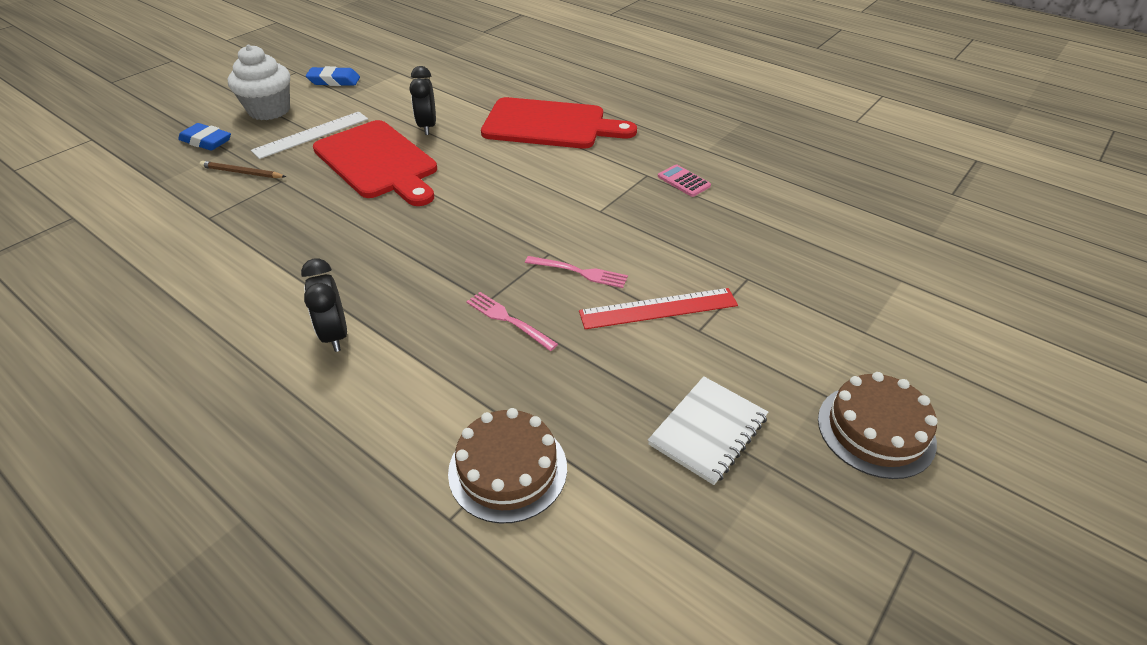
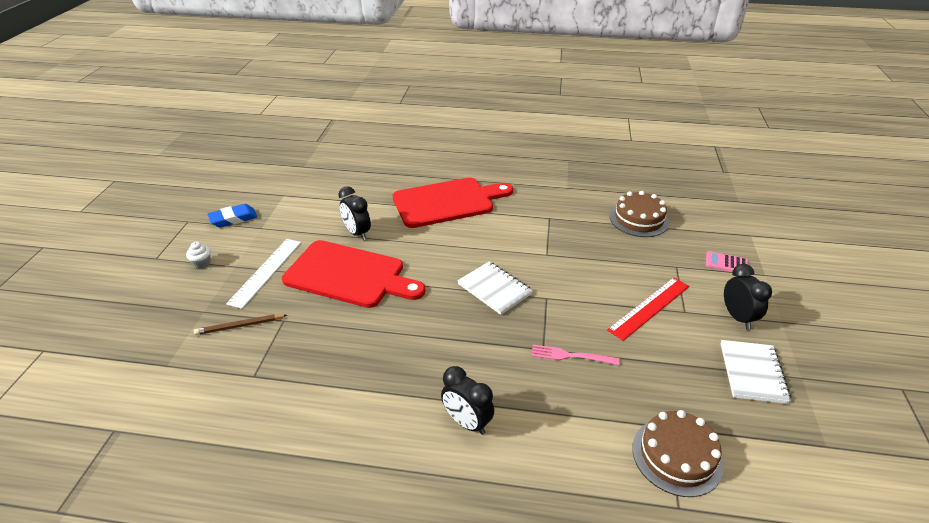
camera: 30 degrees left, 5 degrees down
(206, 141) = (172, 311): blue eraser -> none
(269, 110) = (202, 263): white cupcake -> white cupcake, size x0.43
(502, 224) = (494, 289): none -> white notebook
(580, 272) = (579, 303): pink fork -> none
(683, 181) = (576, 214): pink calculator -> pink calculator (726, 263)
(763, 364) = (737, 317): none -> black clock
(876, 430) = (825, 331): brown cake -> brown cake (639, 219)

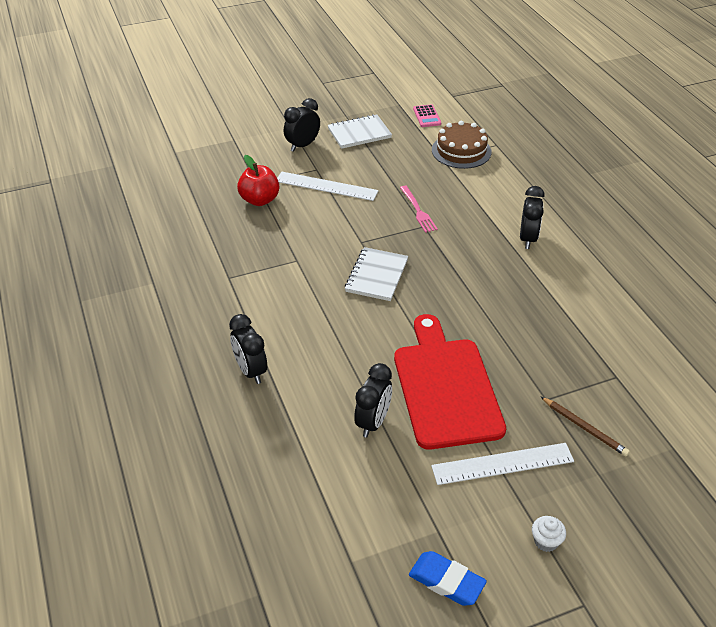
camera: 120 degrees left, 5 degrees up
(447, 202) = (251, 371): red cutting board -> black clock
(639, 219) = (190, 218): brown cake -> none
(646, 260) = (259, 200): none -> red apple
(649, 307) = (326, 186): red ruler -> white ruler
(726, 263) = (231, 159): pink calculator -> pink calculator (427, 116)

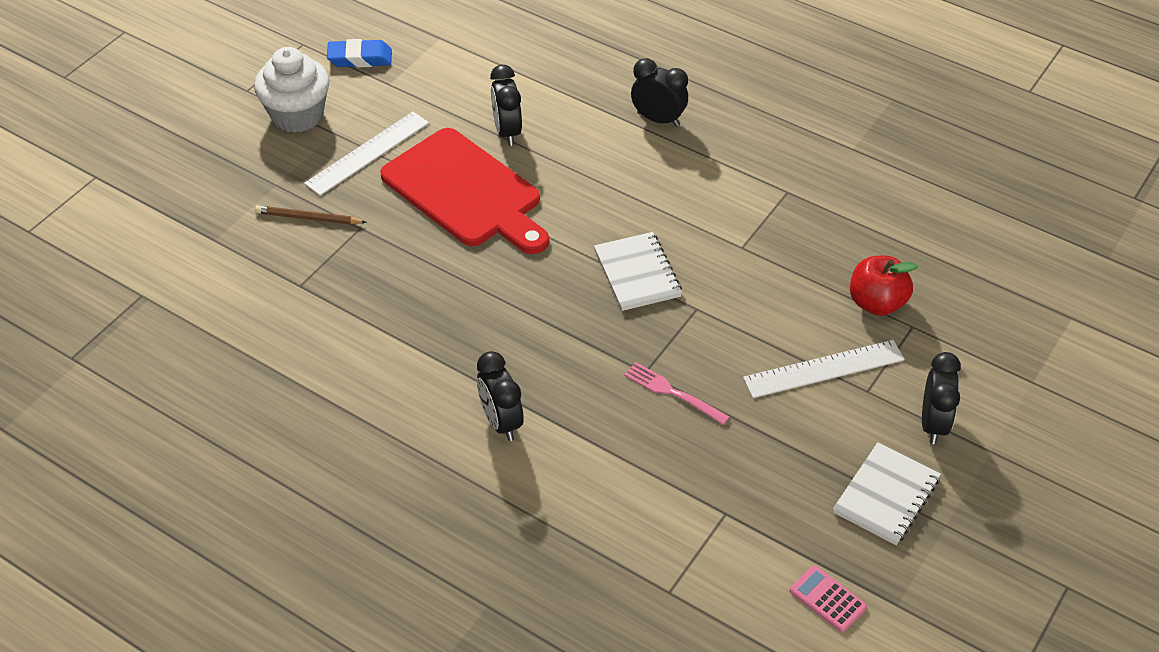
camera: 145 degrees right, 5 degrees up
(461, 151) = (709, 545): brown cake -> none
(546, 541) = (297, 115): white cupcake -> white cupcake, size x2.34

